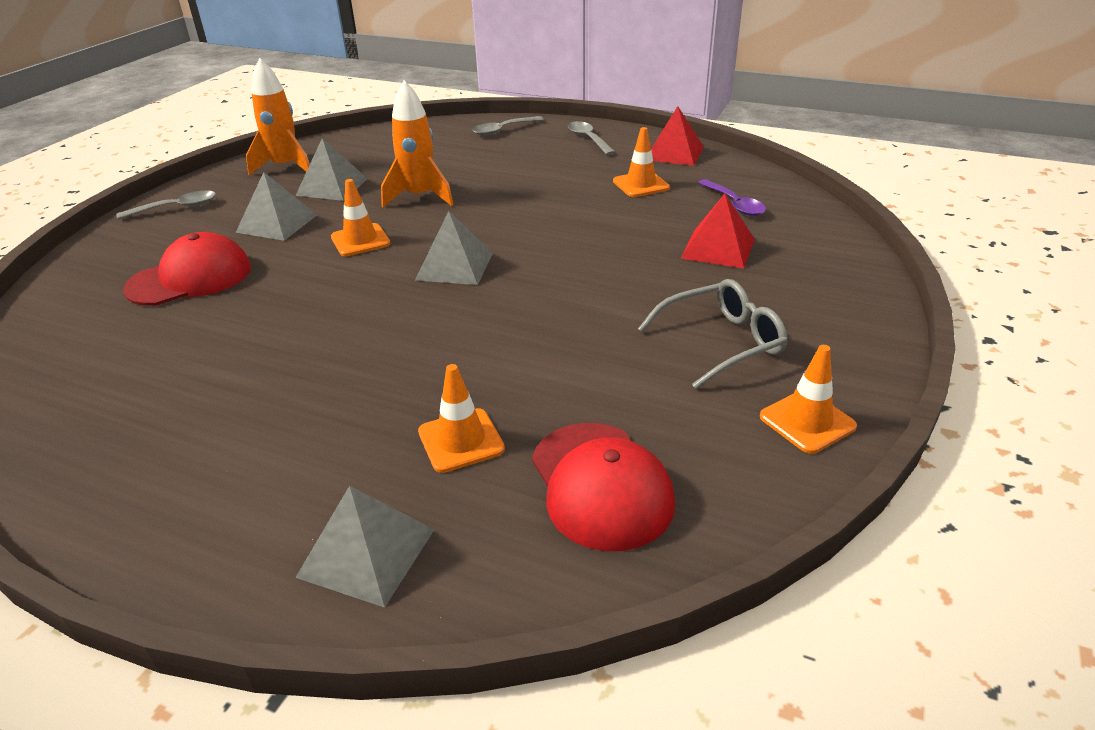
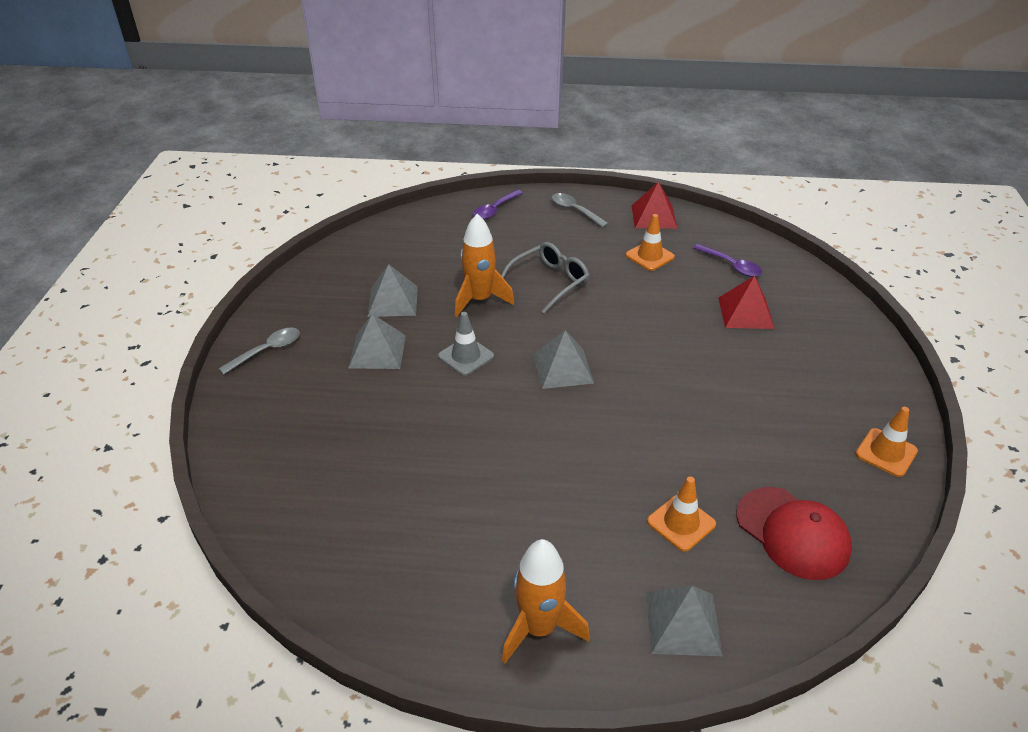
camera: 20 degrees left, 5 degrees up
(190, 278) = (351, 425): red cap -> none
(286, 167) = (330, 285): orange rocket -> orange rocket (539, 628)
(360, 240) = (466, 356): orange traffic cone -> grey traffic cone
(503, 130) = (495, 210): grey spoon -> purple spoon
(721, 342) = (798, 400): grey glasses -> grey glasses (549, 282)

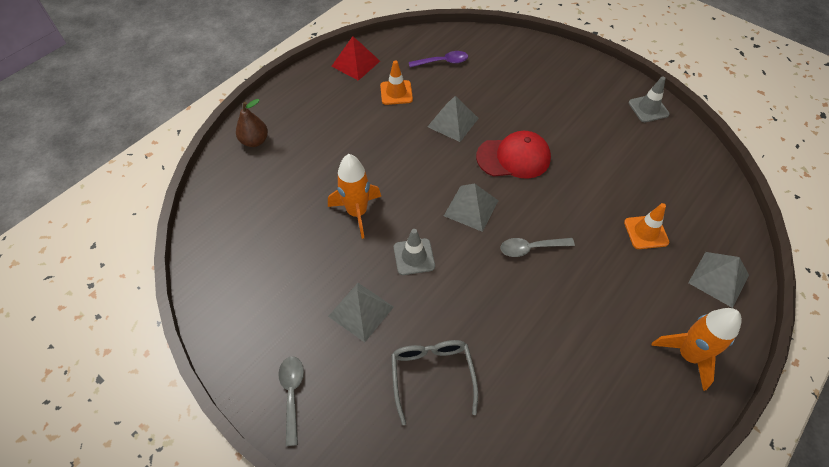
camera: 55 degrees left, 15 degrees up
(392, 301) = (307, 269): grey pyramid -> grey pyramid (453, 122)
(495, 210) = (255, 141): purple spoon -> brown pear
(549, 282) = (374, 161): grey glasses -> grey glasses (432, 375)
(575, 211) = (305, 98): grey spoon -> grey spoon (531, 248)
(746, 313) = (492, 86): red pyramid -> none
(792, 533) = (681, 187): red cap -> red cap (513, 157)
(886, 452) = (648, 108): orange traffic cone -> grey traffic cone

